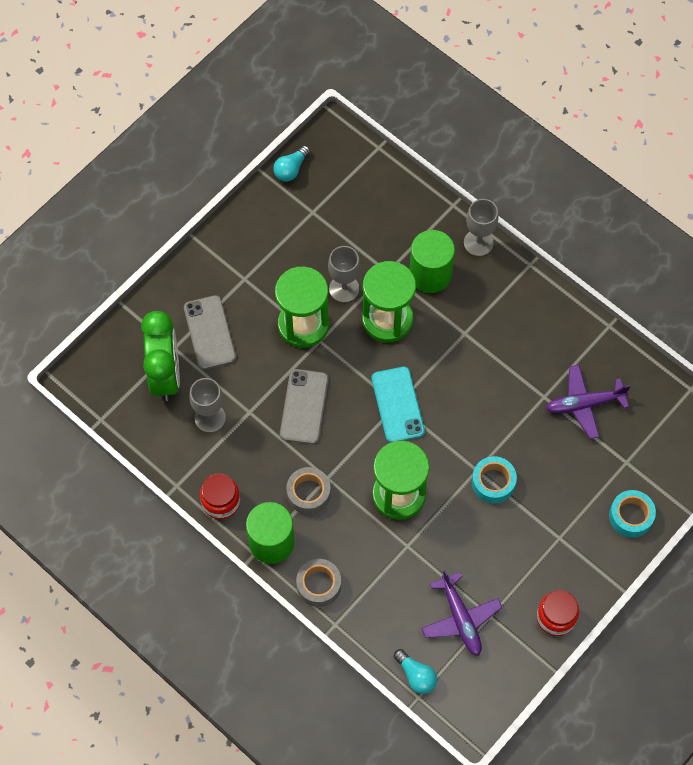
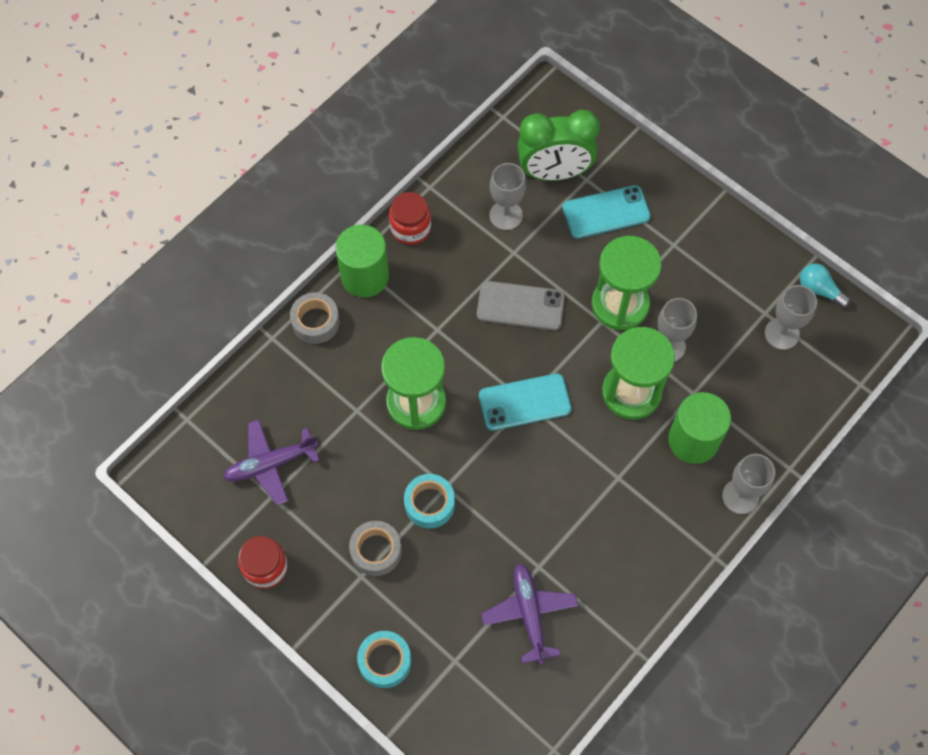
camera: 90 degrees right, 0 degrees up
(209, 332) = (606, 212): grey phone -> turquoise phone
(308, 493) = (419, 311): grey tape -> grey tape (376, 551)
(332, 201) = (782, 334): none -> grey goblet
(416, 675) = (210, 417): turquoise light bulb -> none

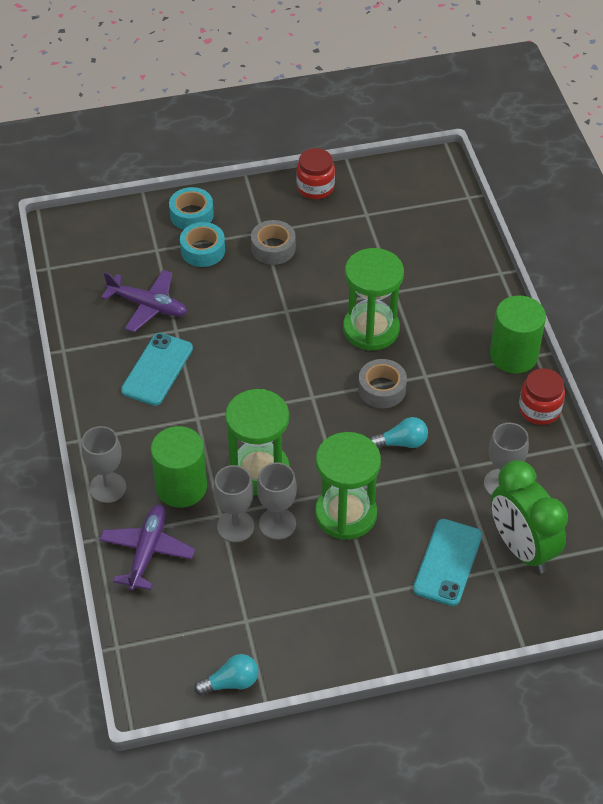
camera: 125 degrees right, 15 degrees down
(270, 464) = (392, 224): purple plane -> purple plane (147, 551)
(315, 322) = (494, 304): grey tape -> grey tape (382, 389)
(429, 504) = (281, 294): turquoise tape -> turquoise tape (203, 250)
(520, 306) = (402, 442): grey phone -> turquoise light bulb
(524, 402) = (312, 395): turquoise phone -> turquoise phone (157, 369)
(554, 172) = (521, 548): green clock -> green clock turned 60 degrees counterclockwise
(782, 334) = (215, 619): grey goblet -> grey goblet (235, 526)

